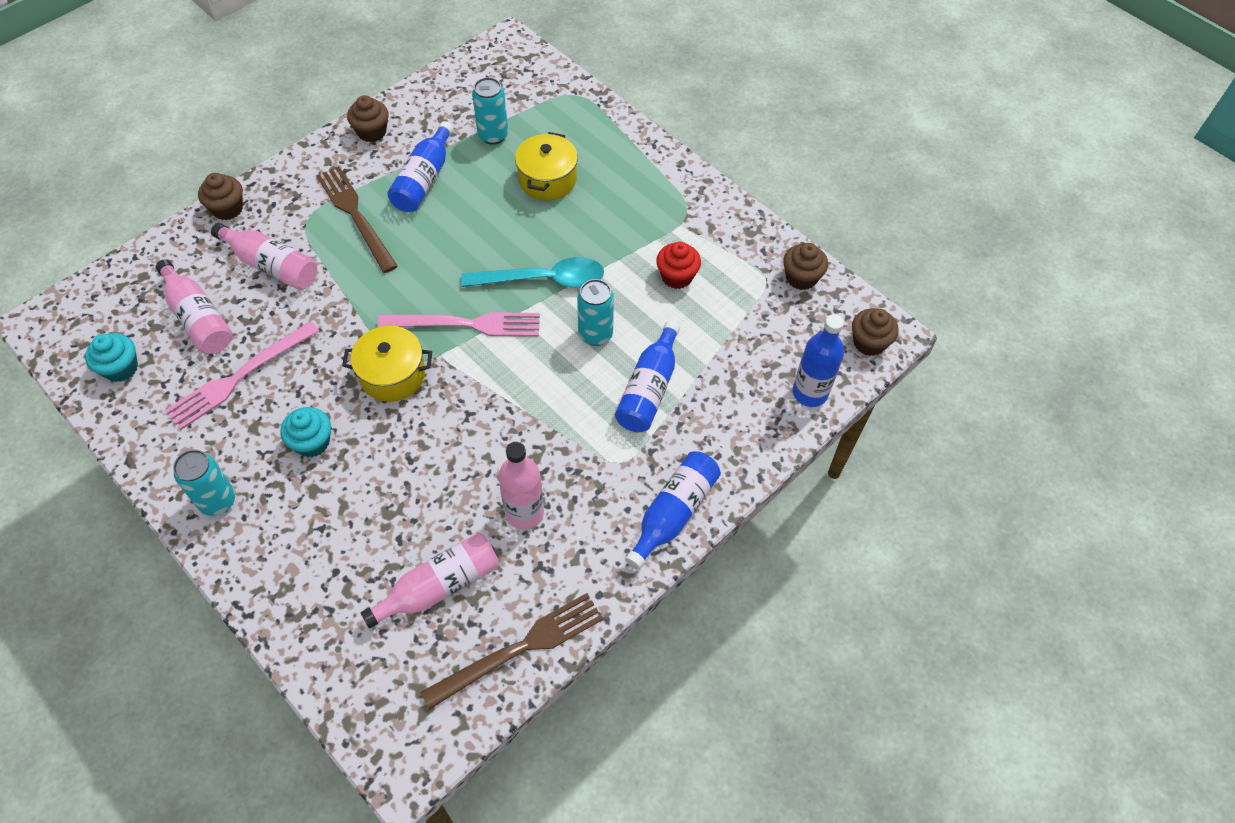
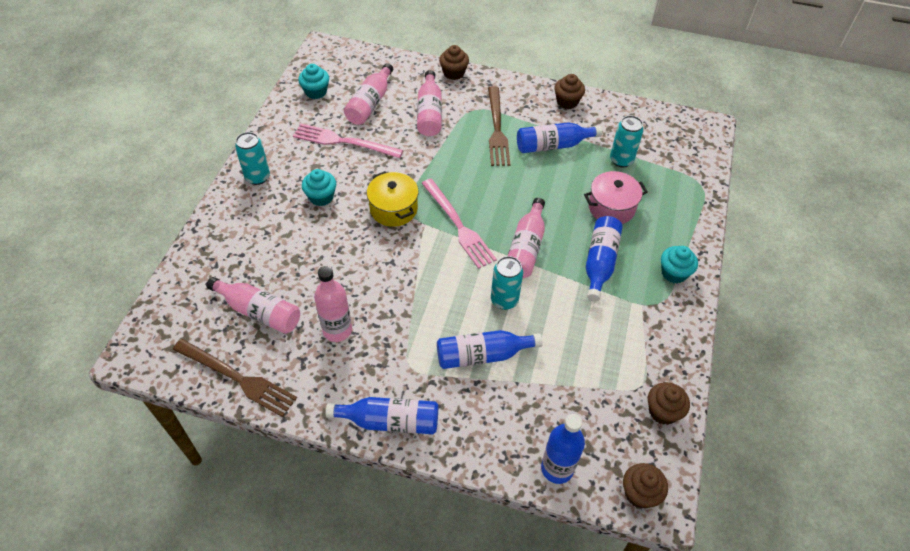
camera: 60 degrees right, 5 degrees down
(355, 215) = (497, 129): brown fork -> brown fork turned 150 degrees clockwise
(543, 280) = (526, 248): turquoise spoon -> pink bottle
(547, 180) = (611, 207): yellow pot -> pink pot
(608, 229) = (600, 262): none -> blue bottle
(662, 179) = (674, 273): none -> turquoise cupcake
(677, 276) = (593, 325): red cupcake -> none

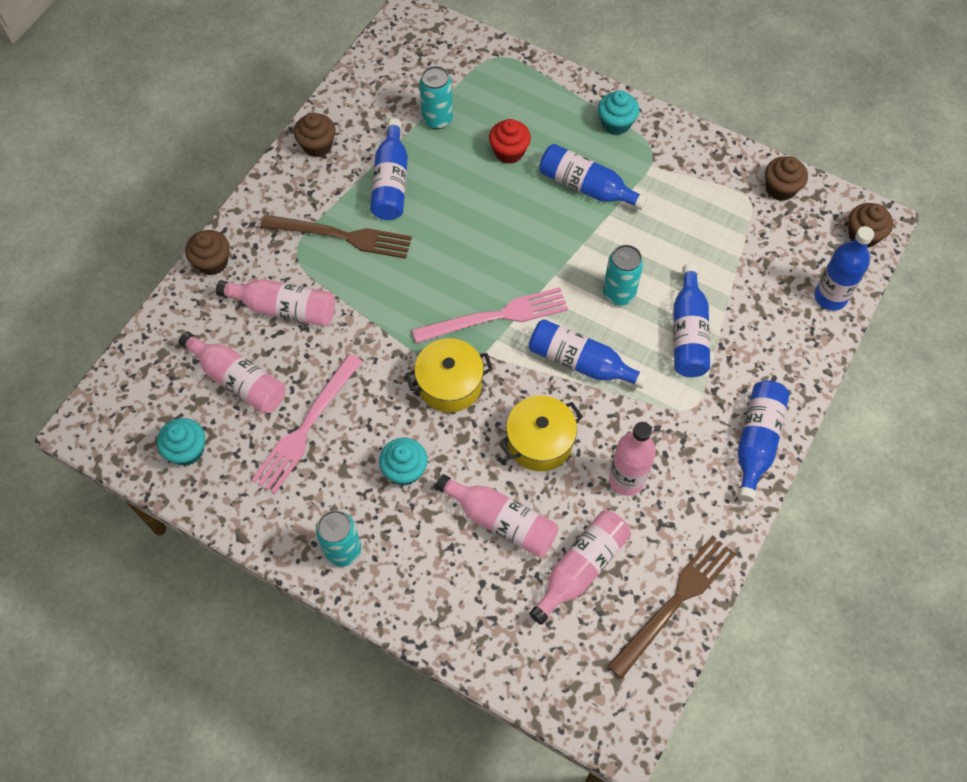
camera: 75 degrees left, 10 degrees up
(358, 269) = (539, 442): none -> yellow pot
(433, 284) = (580, 362): none -> blue bottle
(526, 248) = (548, 253): pink bottle -> pink bottle (501, 521)
(611, 207) = (509, 152): pink pot -> red cupcake

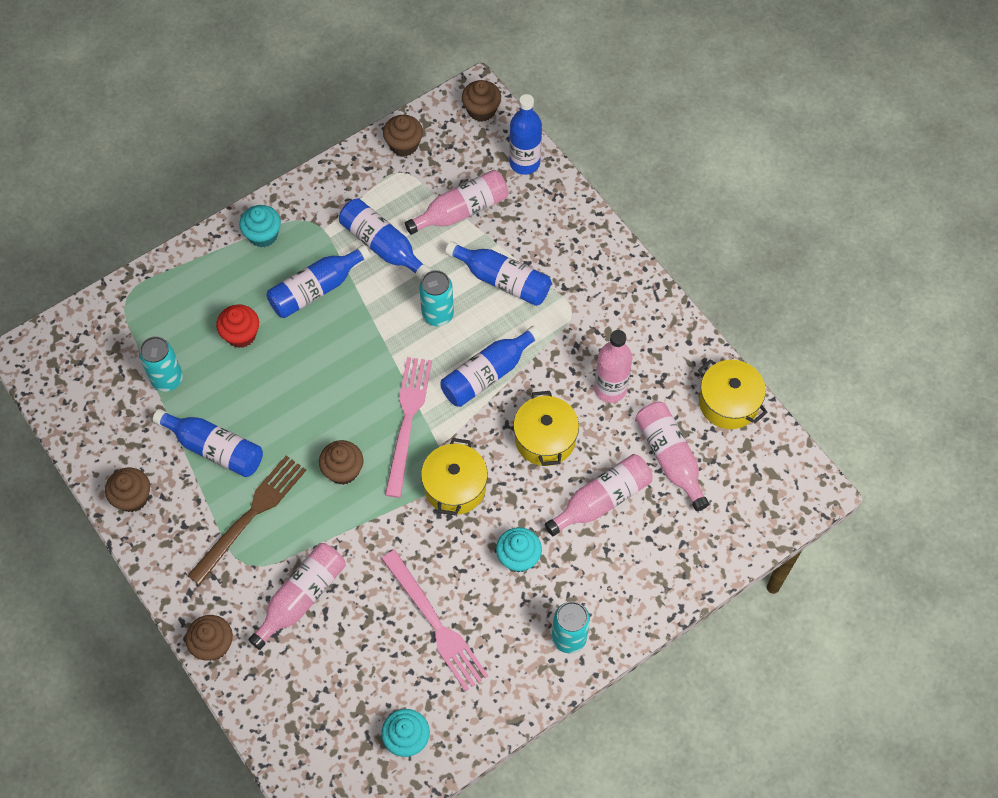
camera: 65 degrees left, 0 degrees up
(238, 380) = (357, 666): pink bottle -> pink bottle (462, 211)
(420, 287) = (343, 470): none -> brown cupcake
(675, 602) = (728, 403): brown fork -> yellow pot
(756, 441) = (624, 280): blue bottle -> blue bottle (382, 245)

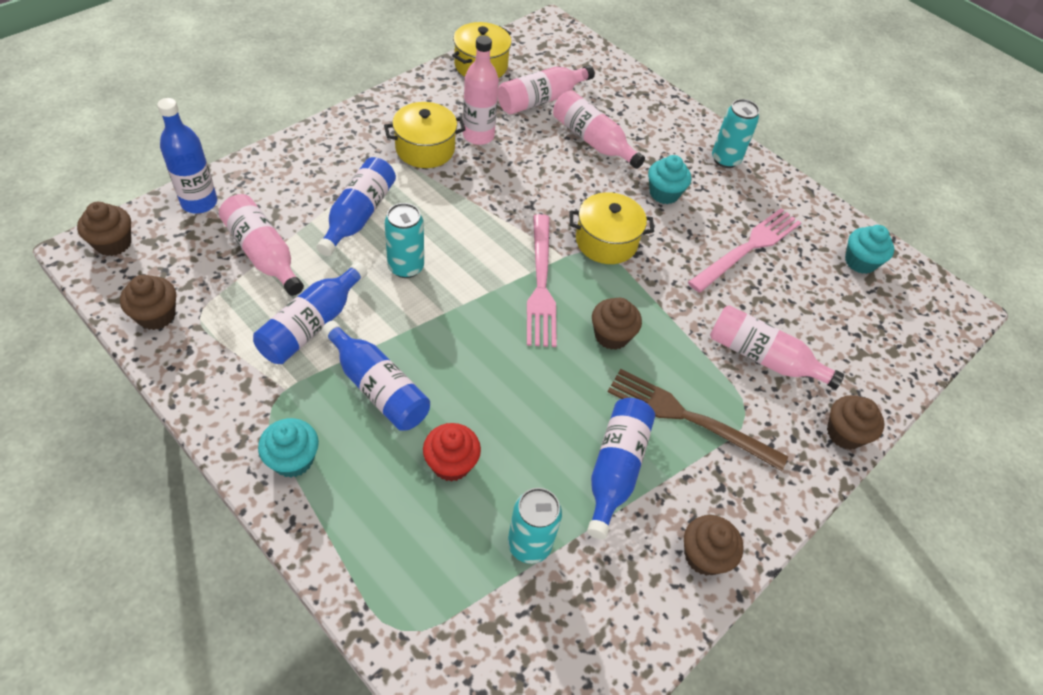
camera: 105 degrees left, 10 degrees down
(408, 421) = (541, 284): pink fork -> pink fork turned 90 degrees counterclockwise
(487, 374) = (475, 223): blue bottle -> none
(545, 439) = (540, 178): yellow pot -> yellow pot (425, 149)

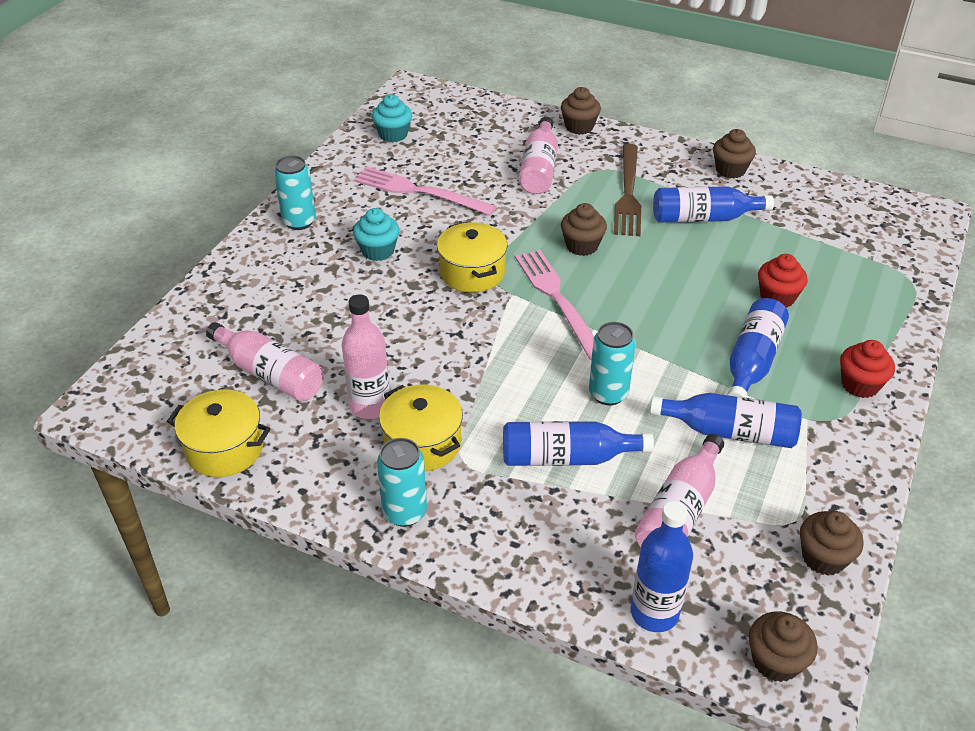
camera: 105 degrees left, 10 degrees down
(293, 459) = (860, 385): turquoise cupcake -> red cupcake
(529, 544) = (798, 243): turquoise can -> turquoise can (405, 512)
(541, 284) = (557, 299): pink fork -> pink fork turned 90 degrees counterclockwise
(592, 140) = (323, 315): pink bottle -> none

